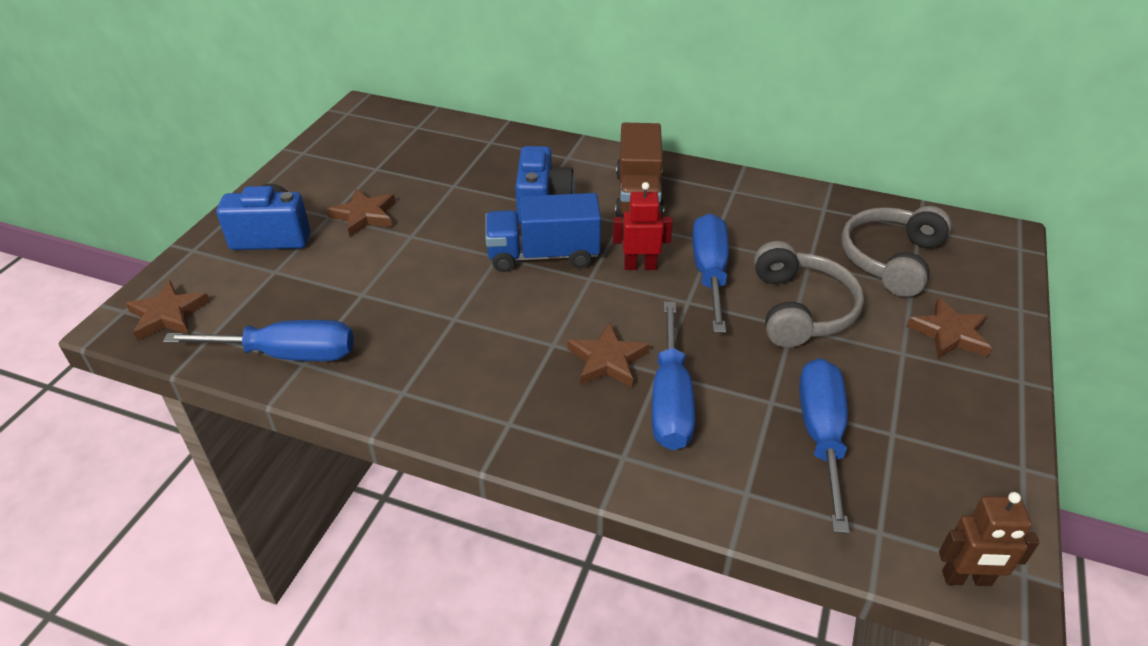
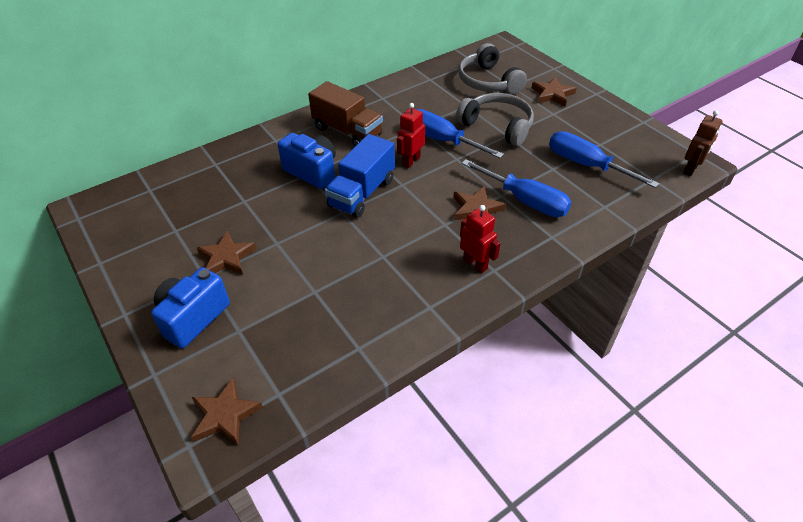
camera: 55 degrees left, 5 degrees up
(287, 354) = (341, 354): blue screwdriver -> none
(505, 401) = (475, 264): none -> red robot

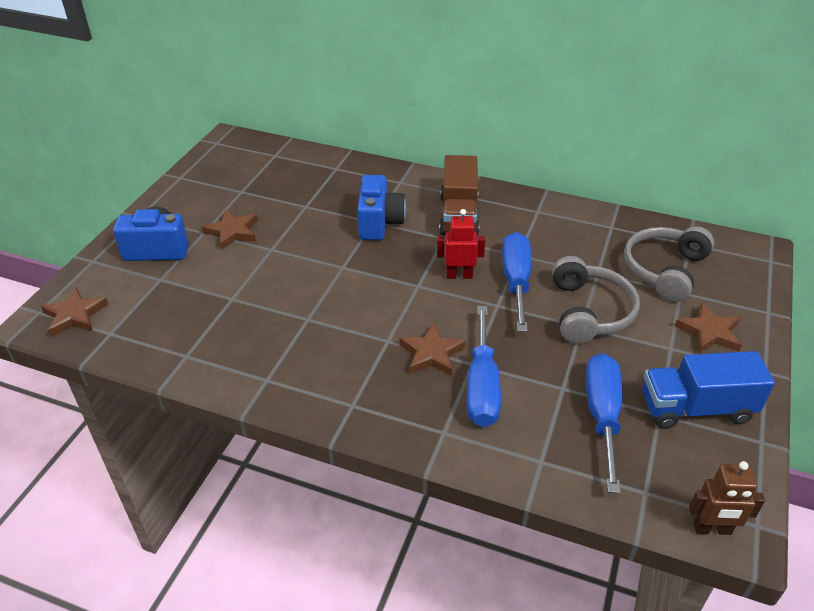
camera: 55 degrees right, 5 degrees down
(362, 193) = (380, 266): blue truck -> blue truck (696, 408)
(475, 264) = (349, 387): red robot -> none

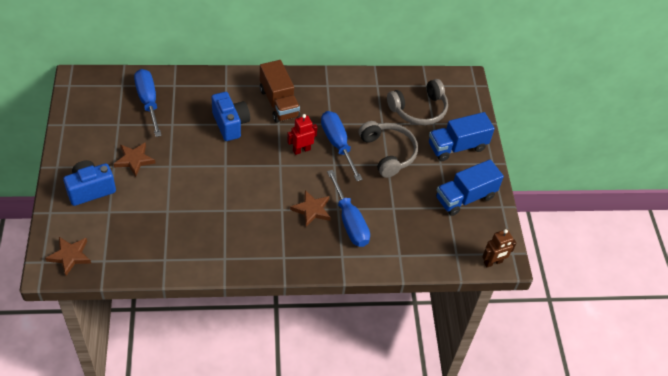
camera: 30 degrees left, 10 degrees up
(602, 415) = (420, 218): blue screwdriver -> blue screwdriver (148, 101)
(664, 270) = (419, 110): grey headphones -> grey headphones turned 120 degrees counterclockwise
(709, 332) = (457, 147): brown star -> blue truck

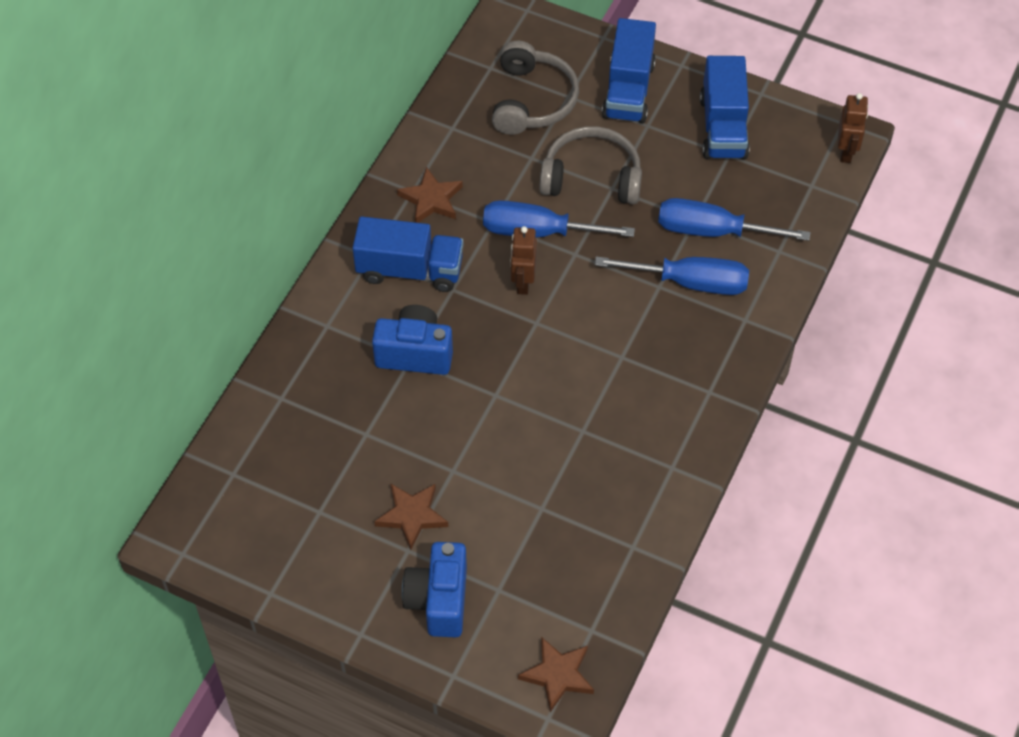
camera: 55 degrees left, 5 degrees up
(148, 101) = (295, 449): blue screwdriver -> blue screwdriver (712, 231)
(279, 103) = (410, 270): brown truck -> blue truck
(301, 150) = (523, 282): red robot -> brown robot
(311, 210) = (643, 319): brown star -> brown star (431, 199)

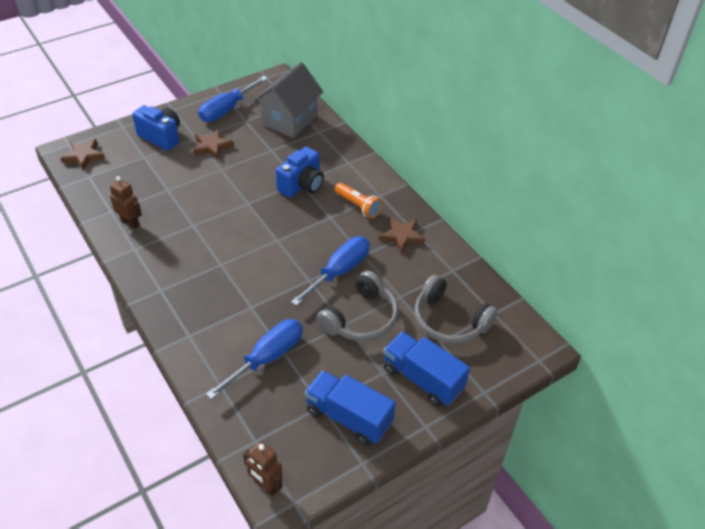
camera: 120 degrees right, 10 degrees down
(278, 452) = (289, 120): none -> grey house
(410, 270) = (358, 206): blue truck -> orange flashlight
(523, 282) = (309, 247): brown robot -> brown robot (130, 223)
(690, 282) = (240, 323): blue screwdriver -> blue screwdriver (227, 109)

